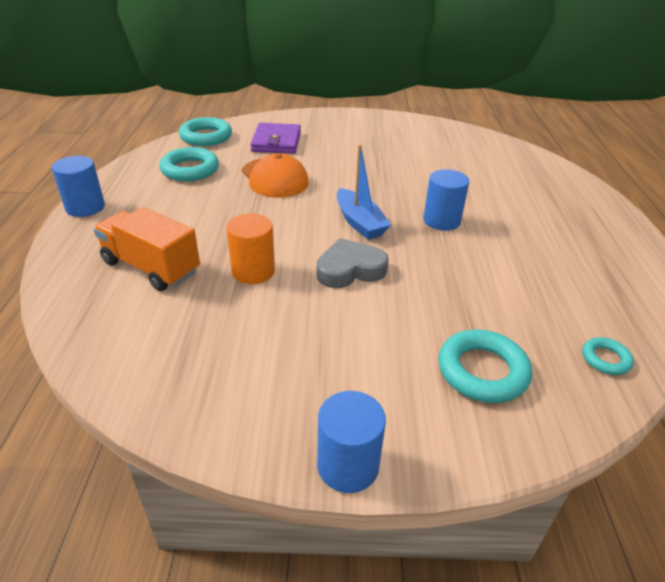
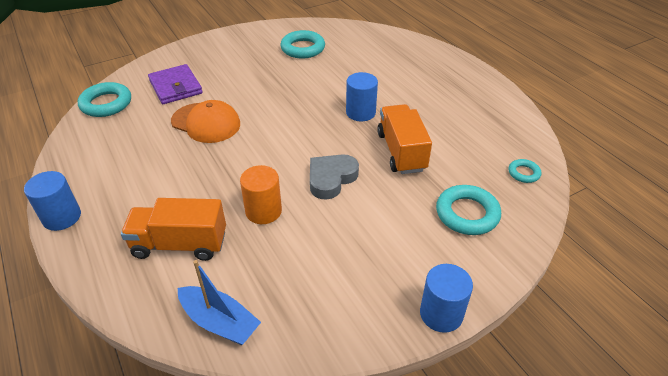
camera: 30 degrees left, 5 degrees up
(190, 169) = (124, 142): turquoise ring -> turquoise ring (303, 48)
(359, 223) = (306, 137): blue boat -> blue boat (219, 322)
(455, 274) = (401, 152): none -> orange truck

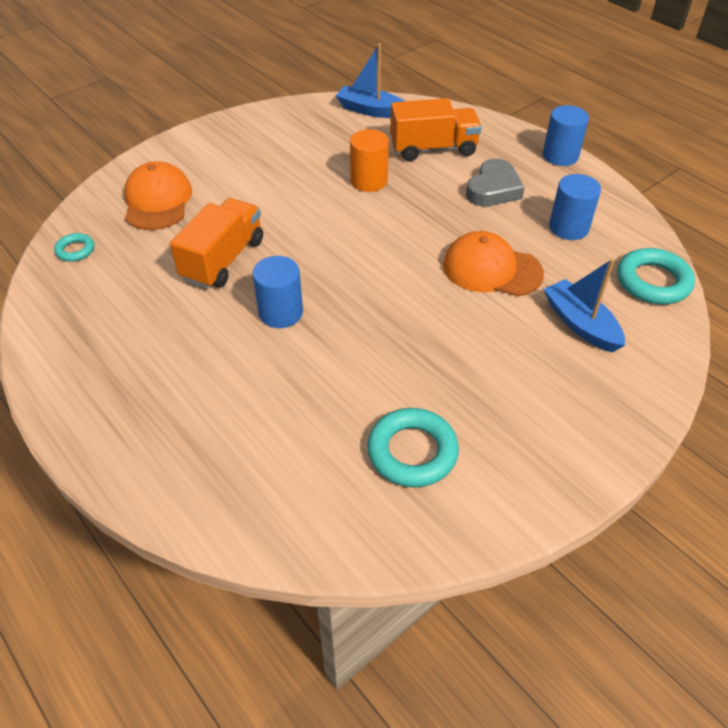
camera: 170 degrees right, 5 degrees up
(175, 87) = (580, 324): purple wallet -> blue boat
(331, 179) = (306, 218): grey heart -> grey heart (493, 189)
(401, 152) = (223, 260): orange truck -> orange truck turned 135 degrees counterclockwise
(441, 314) = (198, 130): blue cylinder -> blue cylinder (568, 227)
(467, 214) = (157, 201): turquoise ring -> orange cap

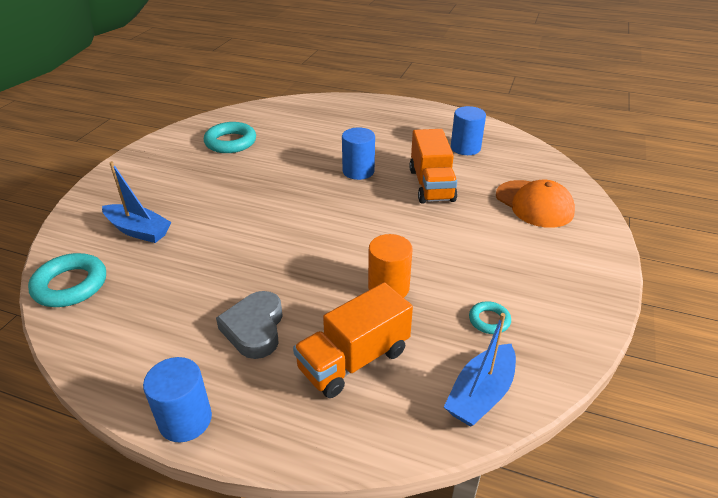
camera: 150 degrees right, 10 degrees down
(75, 250) = (530, 159): turquoise ring -> turquoise ring (489, 320)
(370, 110) = (480, 394): blue boat -> blue boat turned 135 degrees clockwise
(491, 269) = (223, 246): orange cap -> none
(568, 227) = (159, 312): blue cylinder -> blue cylinder (465, 148)

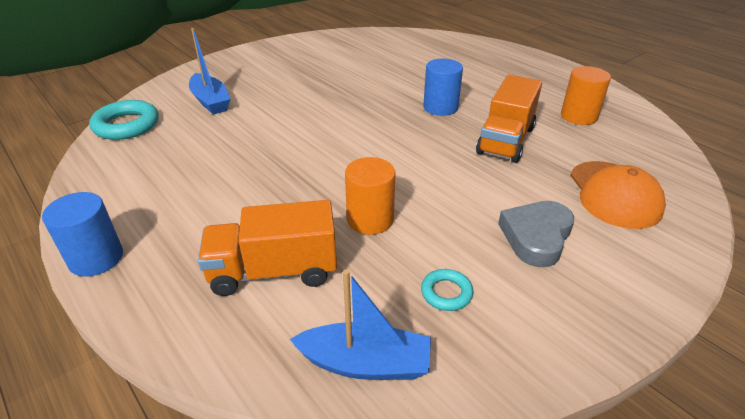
camera: 30 degrees right, 0 degrees up
(230, 142) = (347, 55): turquoise ring -> none
(254, 329) = (219, 208): grey heart -> grey heart (536, 237)
(465, 148) = (578, 116): blue cylinder -> orange cylinder
(480, 394) = (365, 363): blue boat -> blue boat turned 150 degrees counterclockwise

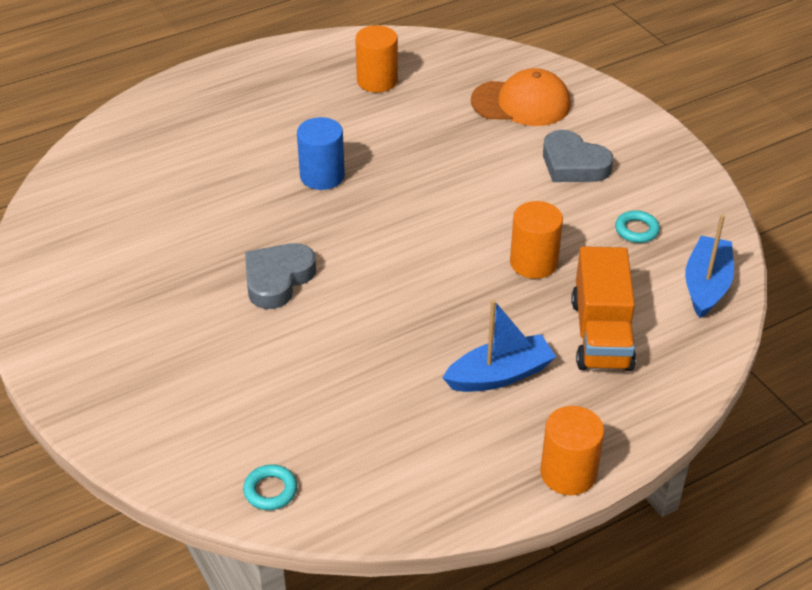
camera: 80 degrees left, 5 degrees up
(96, 258) = (568, 473): blue cylinder -> orange cylinder
(126, 125) = (270, 490): turquoise ring -> turquoise ring, size x0.54
(210, 101) = (225, 397): blue boat -> blue boat (500, 375)
(322, 104) = (277, 279): none -> grey heart
(505, 140) = (412, 143): orange truck -> none

